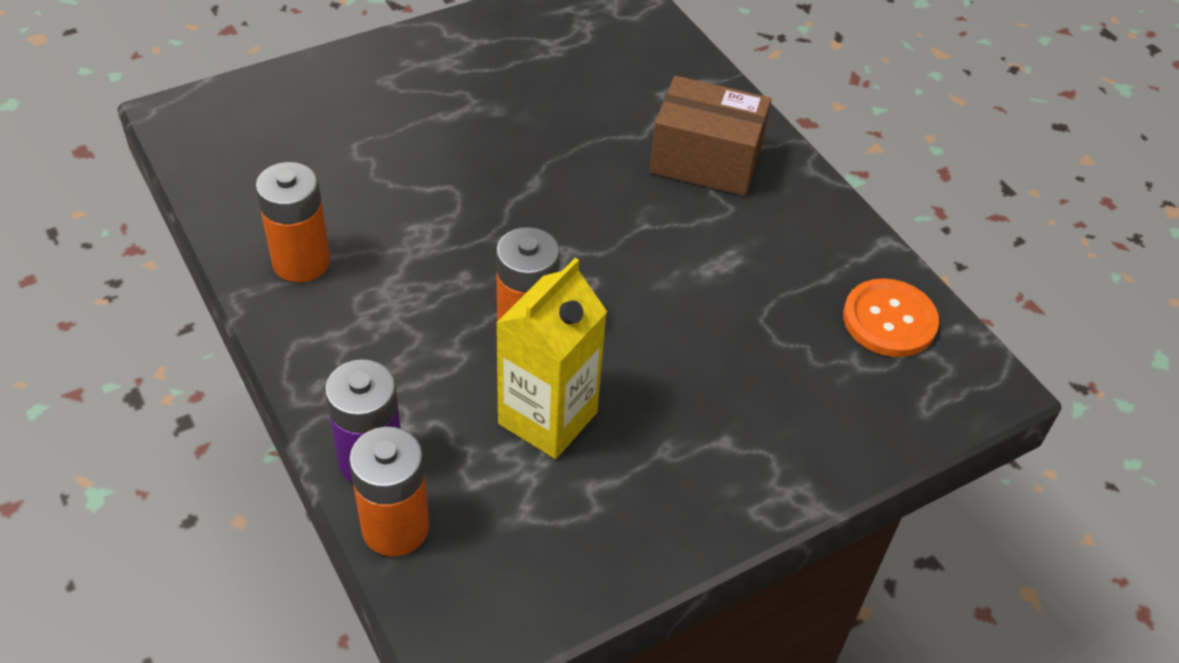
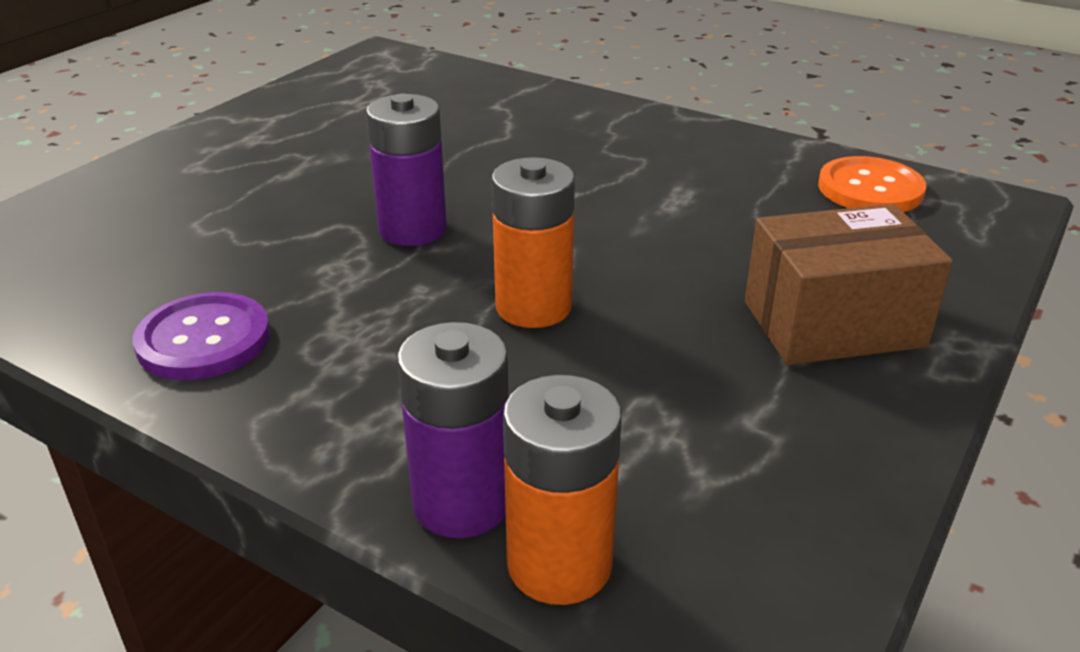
camera: 25 degrees left, 15 degrees down
(301, 262) = (204, 339): orange battery -> purple button
(497, 214) = (413, 230): none -> purple battery
(547, 418) = (637, 376): yellow carton -> none
(706, 160) = (585, 135): brown box -> brown box (833, 324)

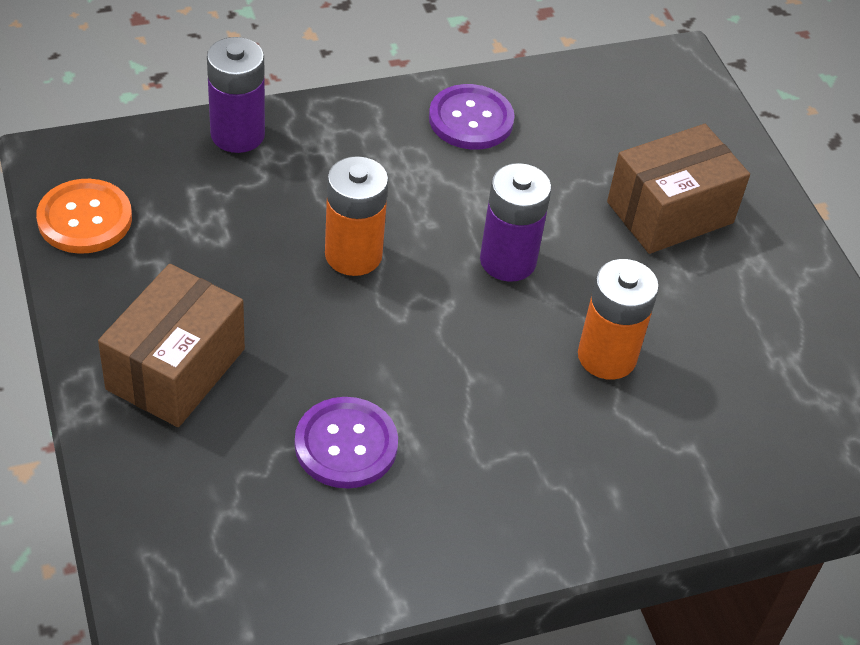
camera: 125 degrees right, 15 degrees up
(232, 186) = (670, 212): none -> brown box
(559, 564) = (168, 139): orange battery -> orange battery (607, 356)
(733, 210) = (346, 445): none -> purple button
(870, 189) = (277, 565): orange button -> orange button (85, 219)

